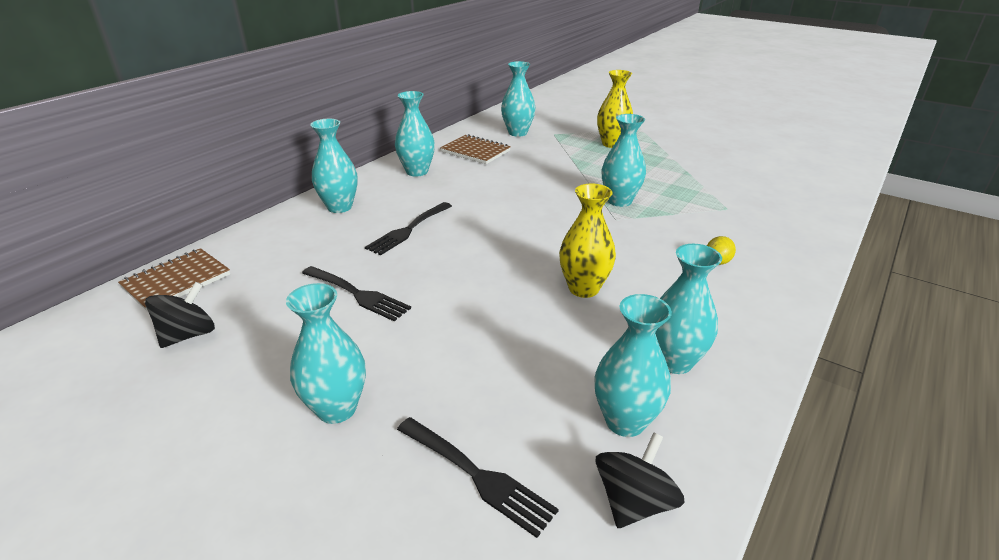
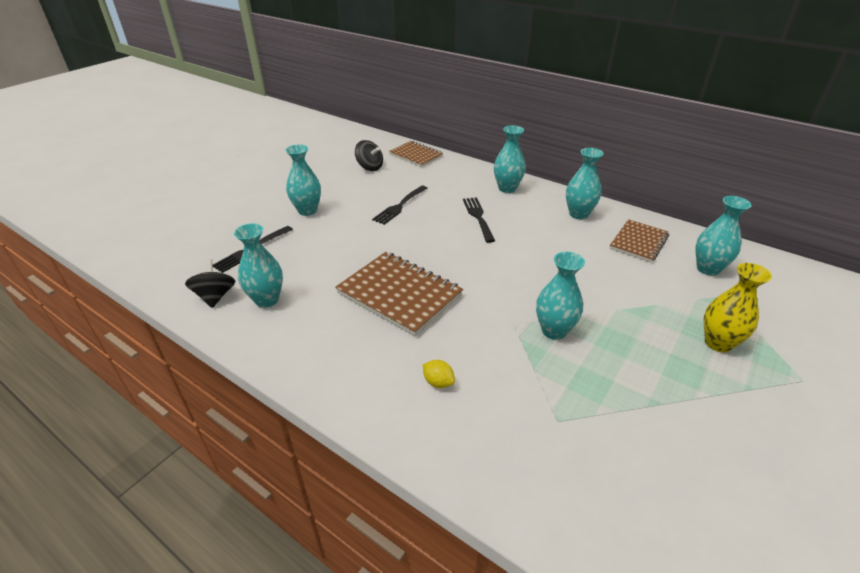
camera: 90 degrees right, 5 degrees up
(408, 230) = (478, 217): black fork -> black fork turned 45 degrees clockwise
(583, 288) = (399, 294): yellow vase -> brown notebook
(633, 502) = (215, 296): black spinning top -> black spinning top turned 135 degrees counterclockwise
(674, 361) = (310, 328): turquoise vase -> none

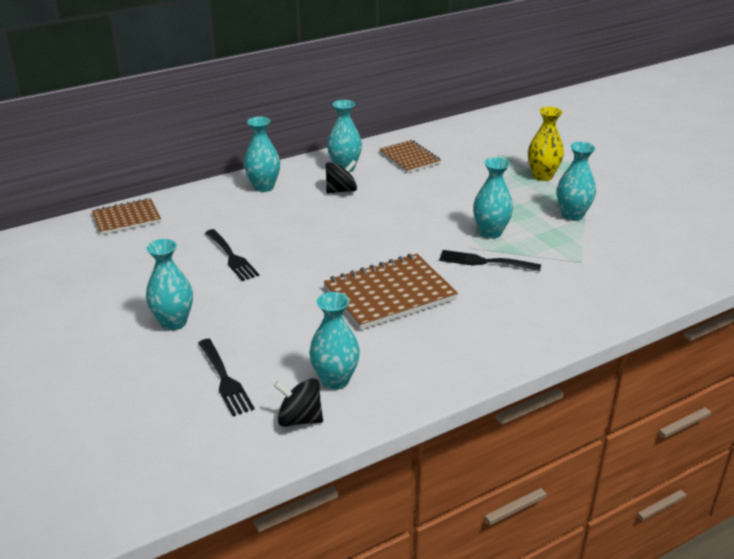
camera: 65 degrees left, 5 degrees down
(370, 167) = (117, 256): black spinning top -> black spinning top (341, 190)
(438, 382) = (517, 302): yellow lemon -> none
(478, 217) = (300, 218): black fork -> black fork (484, 262)
(708, 269) = (464, 146): turquoise vase -> turquoise vase (572, 215)

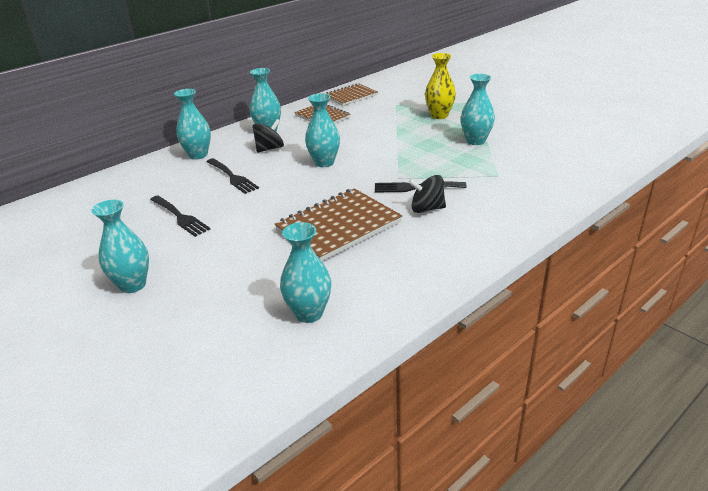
camera: 10 degrees left, 0 degrees up
(126, 218) = (70, 198): brown notebook -> brown notebook (351, 96)
(225, 380) = (196, 332): black fork -> black fork (232, 177)
(299, 419) = (283, 358): black spinning top -> black spinning top (427, 209)
(490, 232) = (412, 163): turquoise vase -> turquoise vase (324, 163)

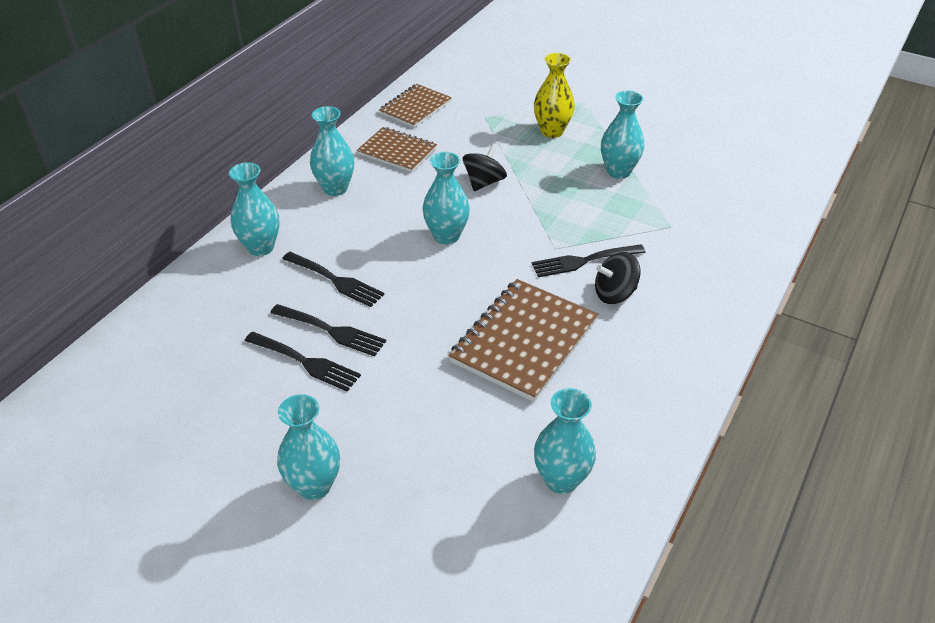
camera: 20 degrees left, 10 degrees up
(210, 203) = (332, 331): none -> black fork
(270, 149) = (357, 221): black spinning top -> black spinning top (484, 182)

